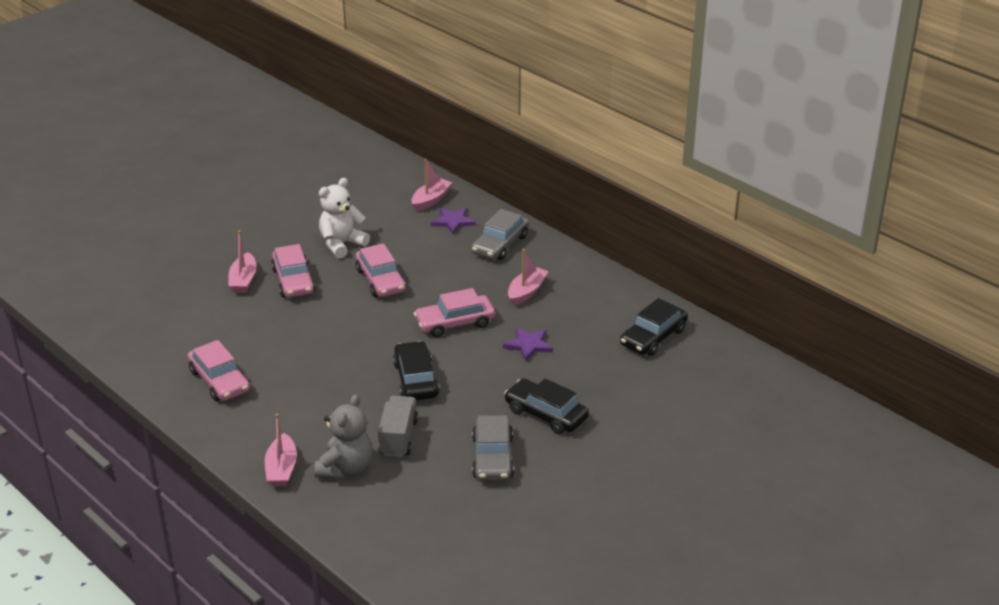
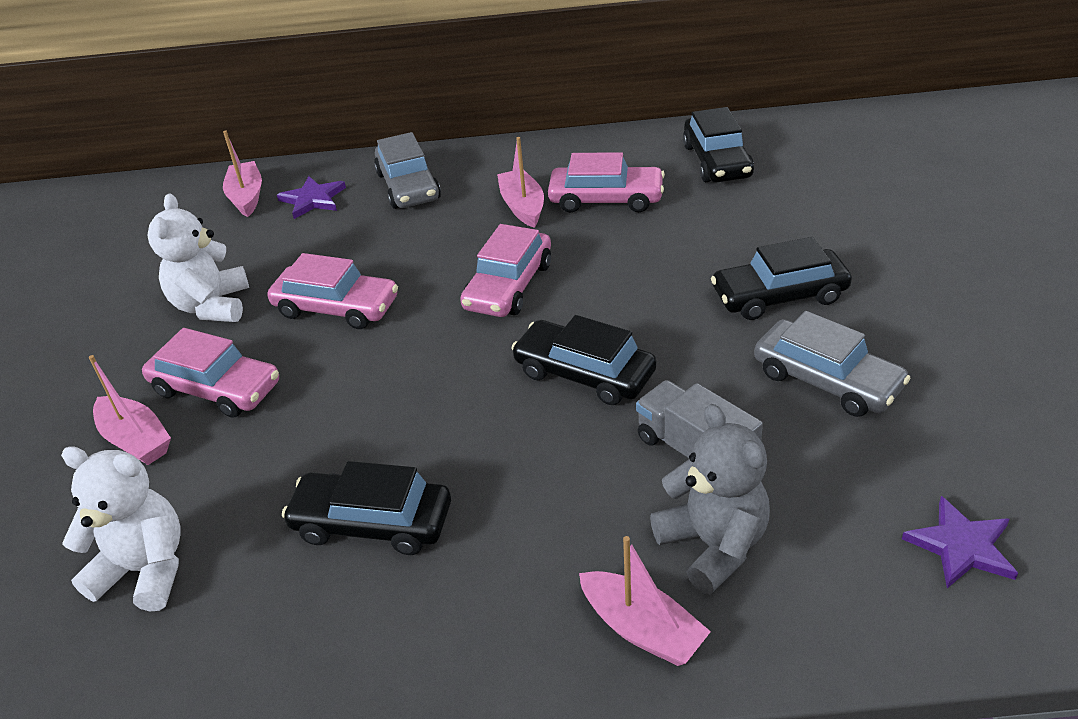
camera: 45 degrees left, 5 degrees up
(186, 328) = (145, 570): none -> white teddy bear
(219, 381) = (331, 596): pink car -> pink car (606, 199)
(265, 369) = (372, 523): none -> black car
(528, 345) = (626, 249): purple star -> purple star (961, 546)

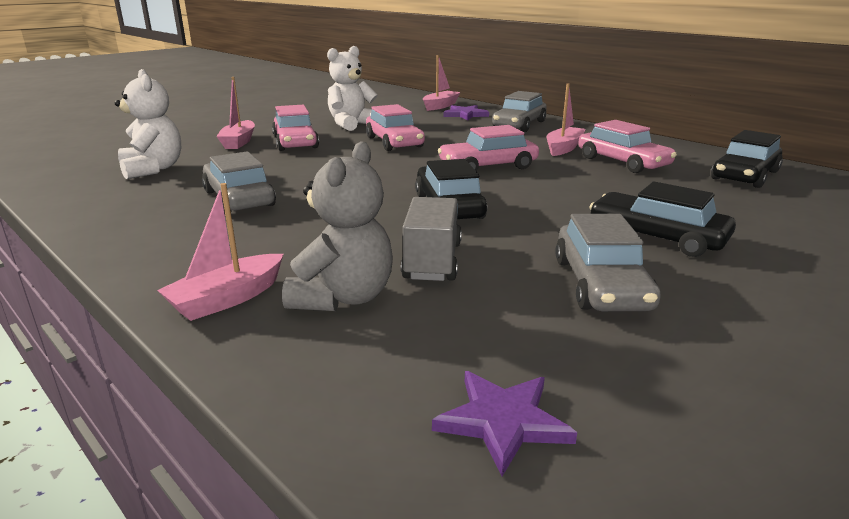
camera: 45 degrees right, 15 degrees down
(372, 523) = (239, 198): black car -> grey car
(642, 629) = (227, 299): pink boat -> pink boat turned 45 degrees clockwise

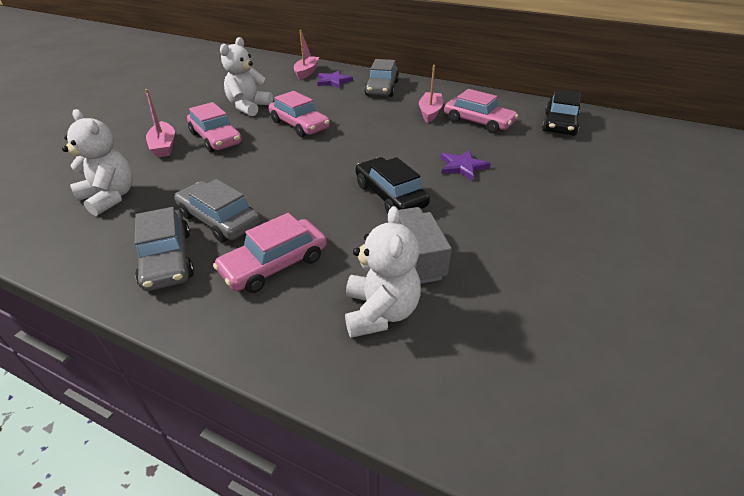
camera: 20 degrees left, 15 degrees up
(227, 299) = (296, 337): pink boat -> none
(343, 297) = (380, 312): grey teddy bear -> white teddy bear
(488, 166) = (389, 143): pink car -> pink car (274, 264)
(503, 421) = (550, 394): purple star -> purple star (462, 166)
(600, 284) = (534, 254): grey car -> grey car (167, 259)
(656, 237) = (541, 199): black car -> none

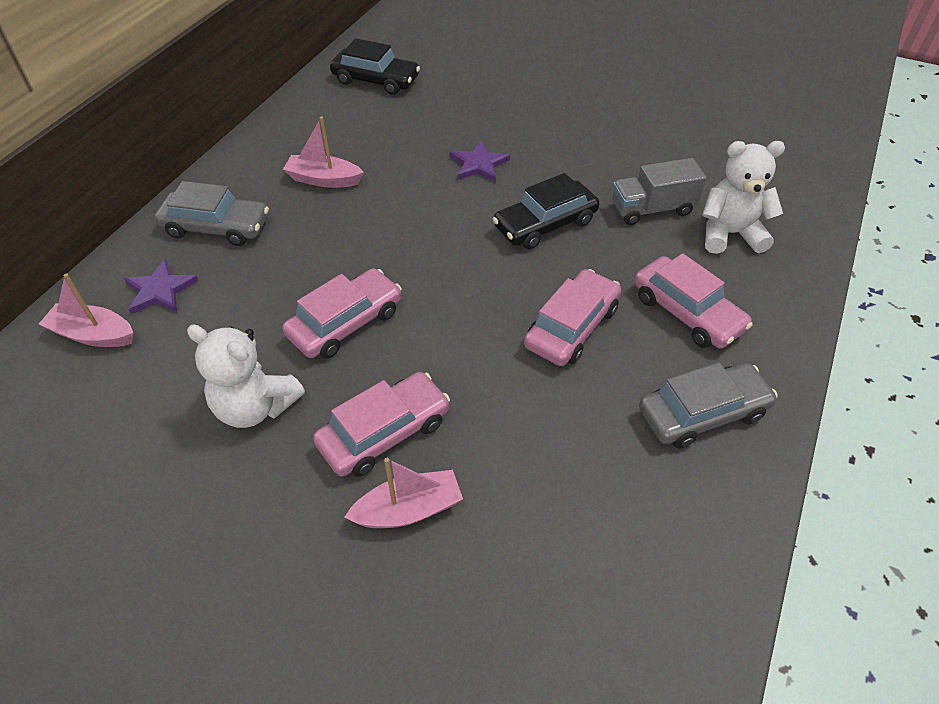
camera: 90 degrees left, 10 degrees up
(110, 197) = (581, 535): white teddy bear -> none
(219, 220) = (617, 377): grey car -> none
(478, 122) = (362, 140): pink car -> pink car (572, 327)

